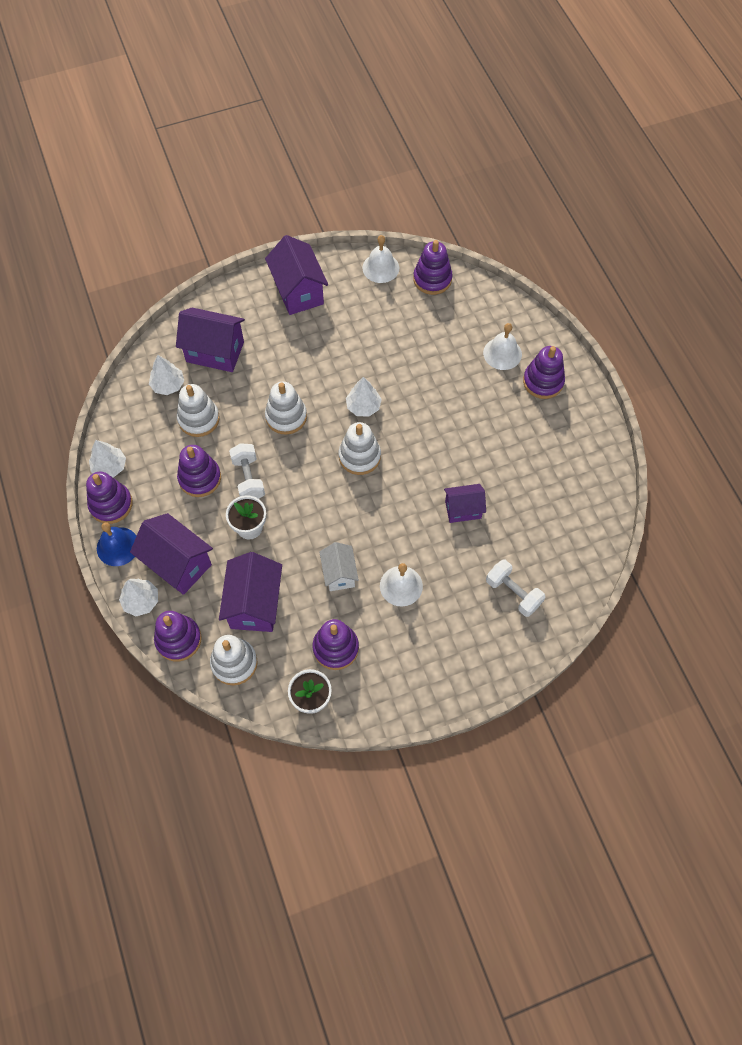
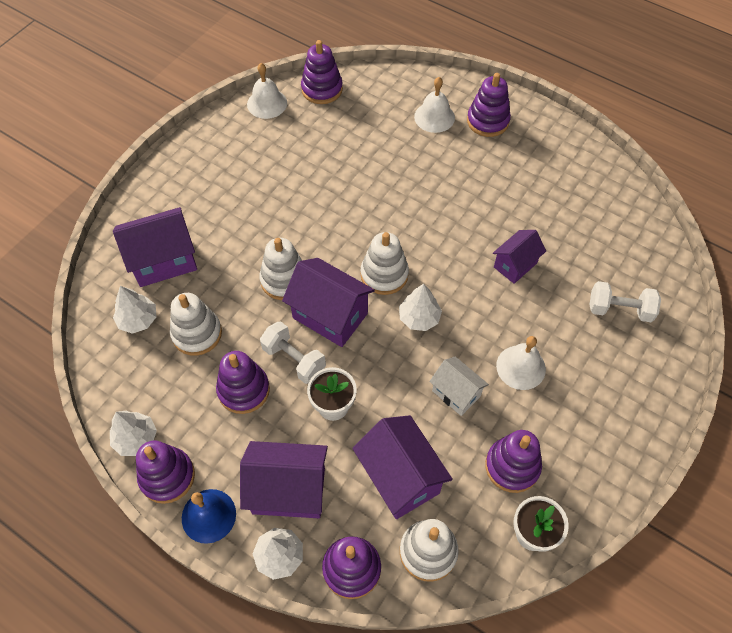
camera: 35 degrees left, 5 degrees down
(298, 291) = (205, 163): purple house -> purple house (330, 316)
(363, 406) = (350, 228): white tree -> white tree (419, 318)

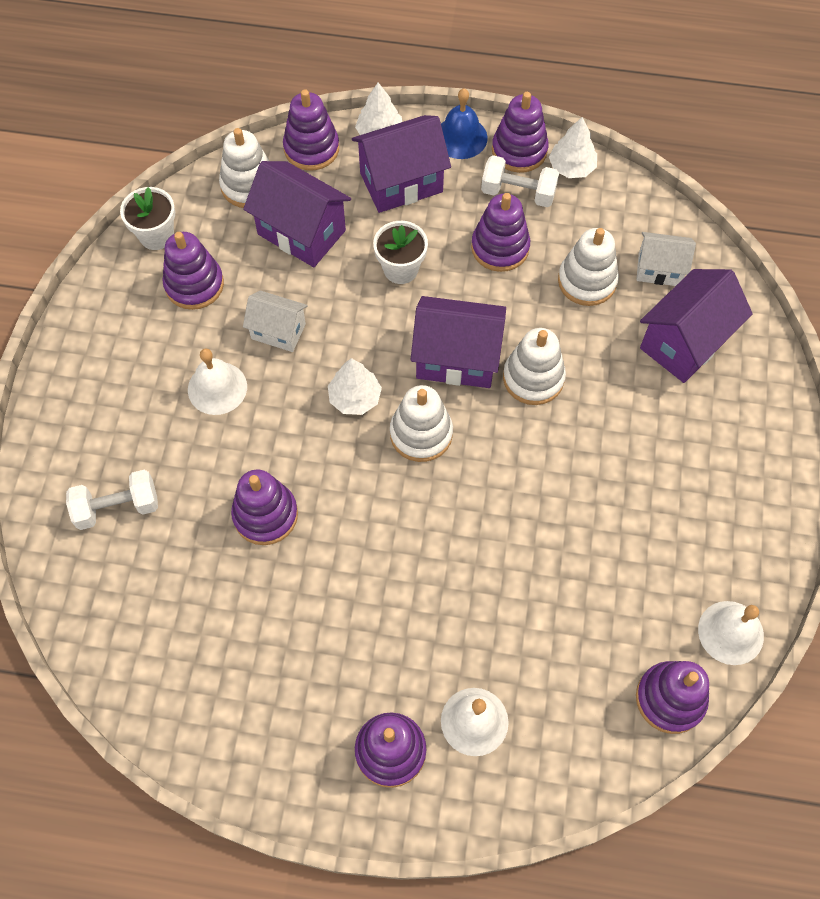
camera: 155 degrees right, 5 degrees up
(138, 319) = (659, 269): white tree -> white house
(294, 359) = (467, 296): white dumbbell -> white dumbbell (518, 193)
(515, 265) = (265, 515): purple house -> purple stacking toy

